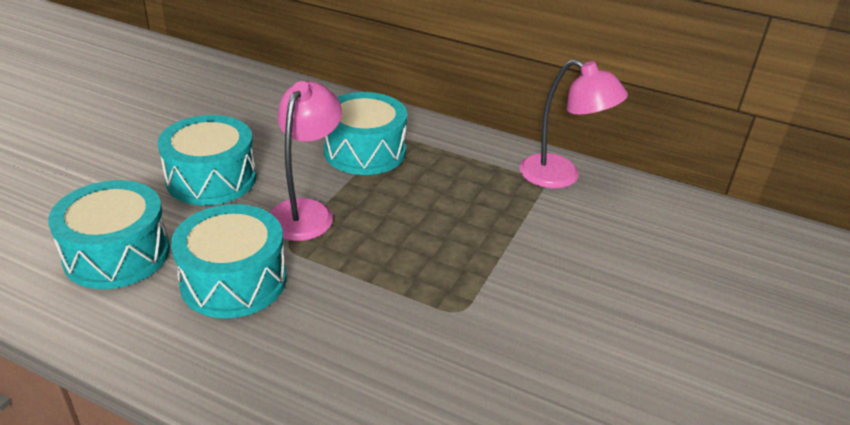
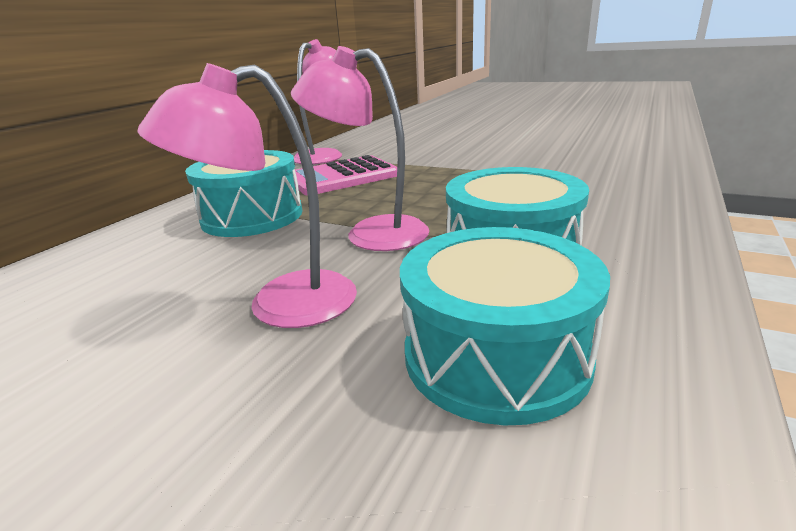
camera: 85 degrees left, 10 degrees down
(211, 179) = (280, 304): turquoise drum -> pink lamp
(465, 192) = (342, 177): none -> pink calculator

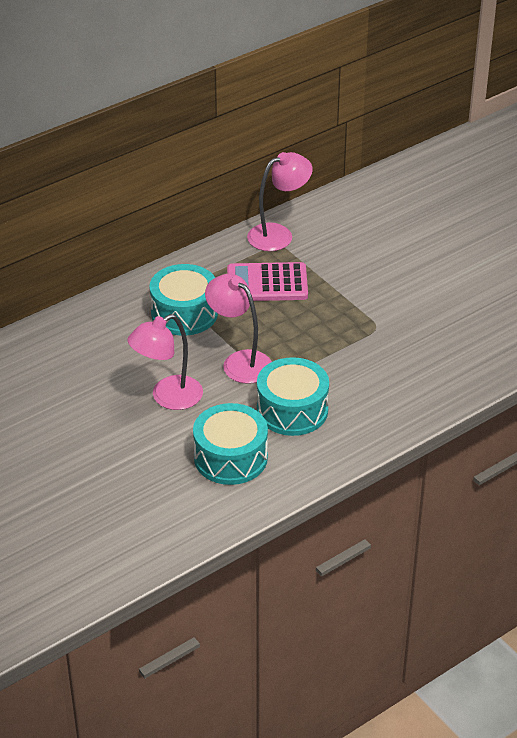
camera: 25 degrees right, 15 degrees up
(280, 304) = (168, 398): pink lamp -> pink lamp turned 45 degrees counterclockwise

